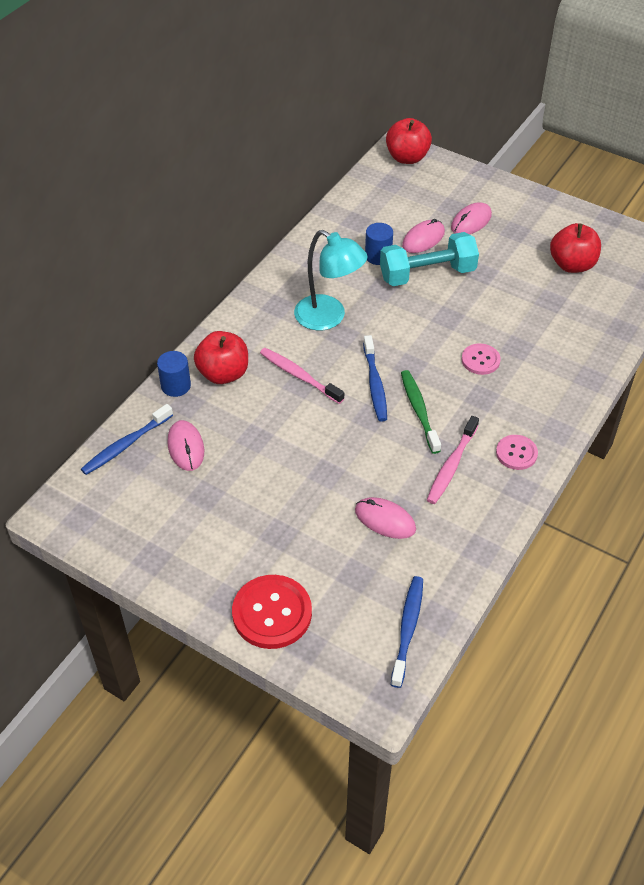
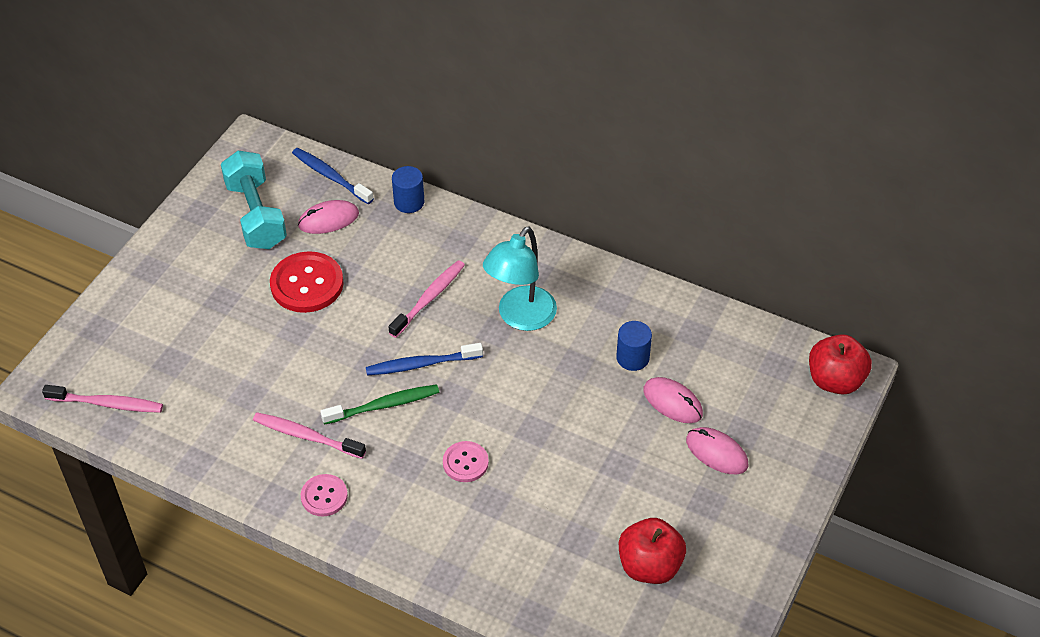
camera: 85 degrees right, 0 degrees up
(223, 373) = (428, 237): red apple -> none
(272, 613) = (133, 302): red button -> red button (307, 284)
(385, 520) = (236, 381): pink mouse -> none
(407, 629) = (107, 404): blue toothbrush -> pink toothbrush
(427, 274) = (607, 408): turquoise dumbbell -> turquoise dumbbell (256, 215)

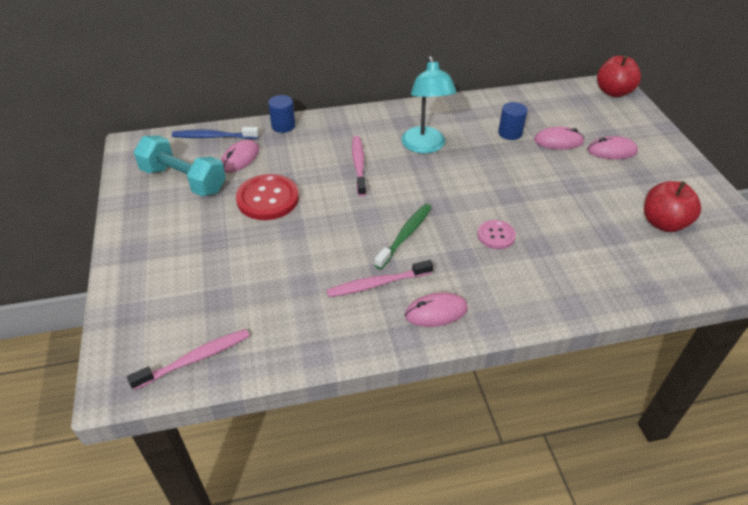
camera: 40 degrees left, 5 degrees down
(324, 496) = (436, 312): pink button -> pink mouse
(421, 364) = (399, 200): blue toothbrush -> none

